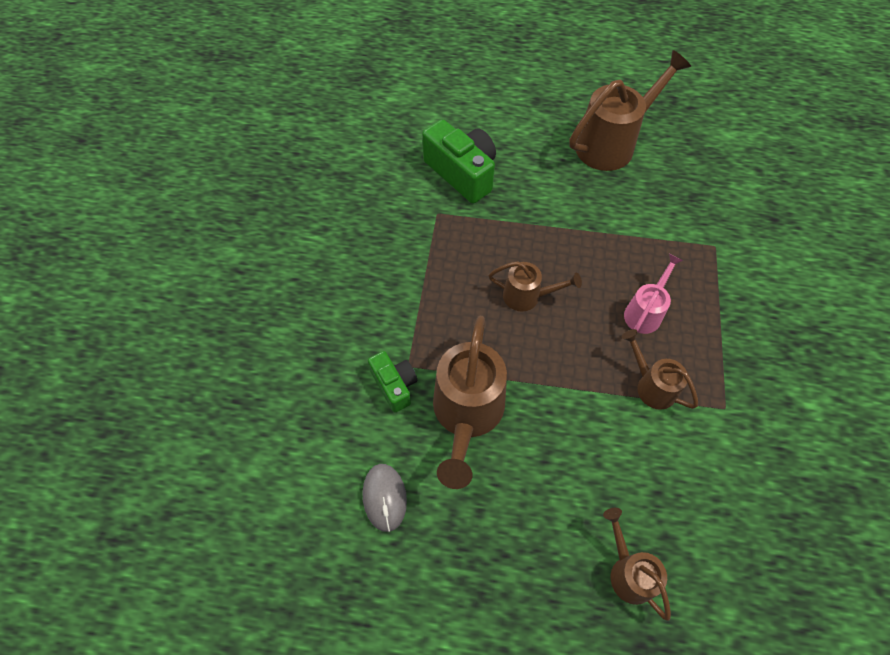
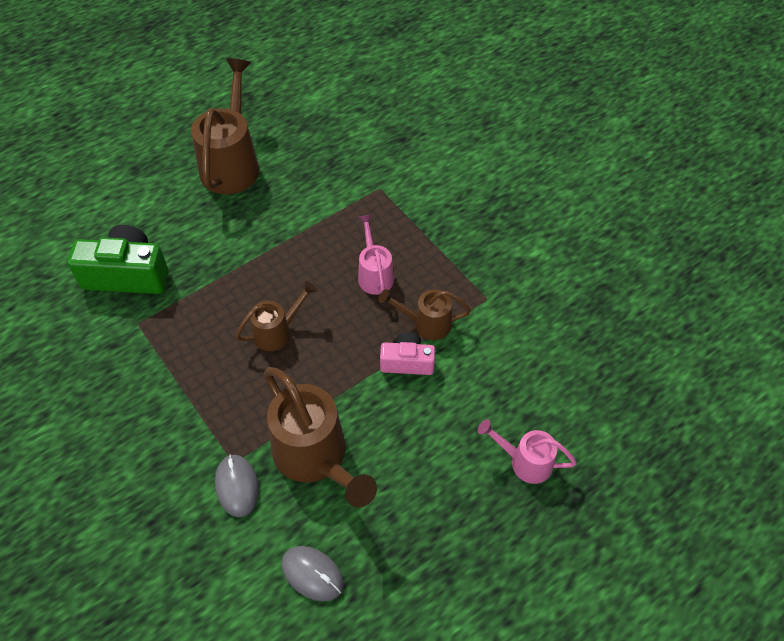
camera: 45 degrees left, 5 degrees down
(394, 385) = (237, 486): green camera -> grey mouse
(606, 403) = (407, 362): none -> pink camera
(628, 572) = (525, 462): brown watering can -> pink watering can

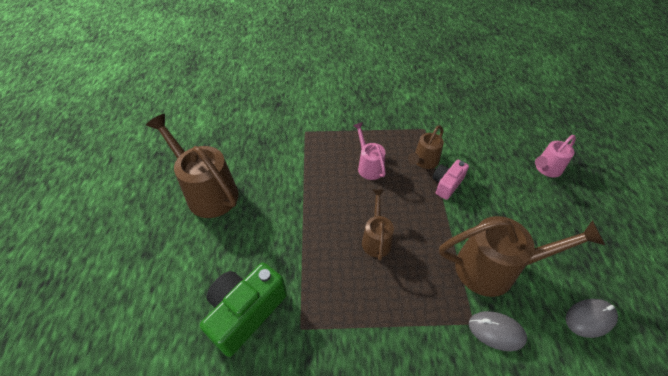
camera: 55 degrees left, 5 degrees down
(374, 274) = (369, 166): pink watering can -> pink watering can turned 45 degrees clockwise

